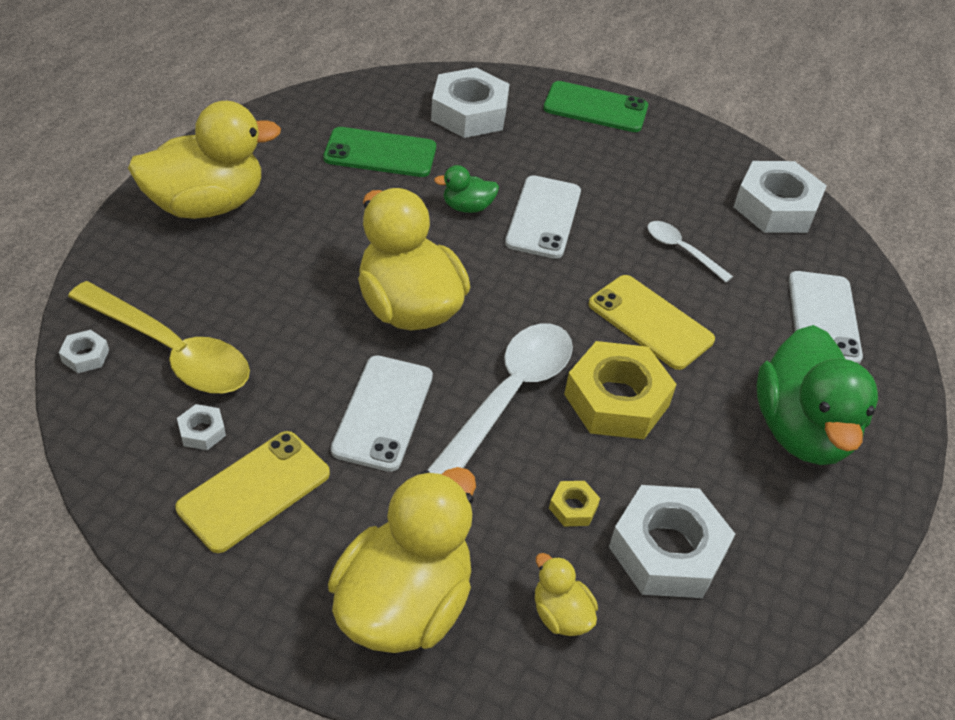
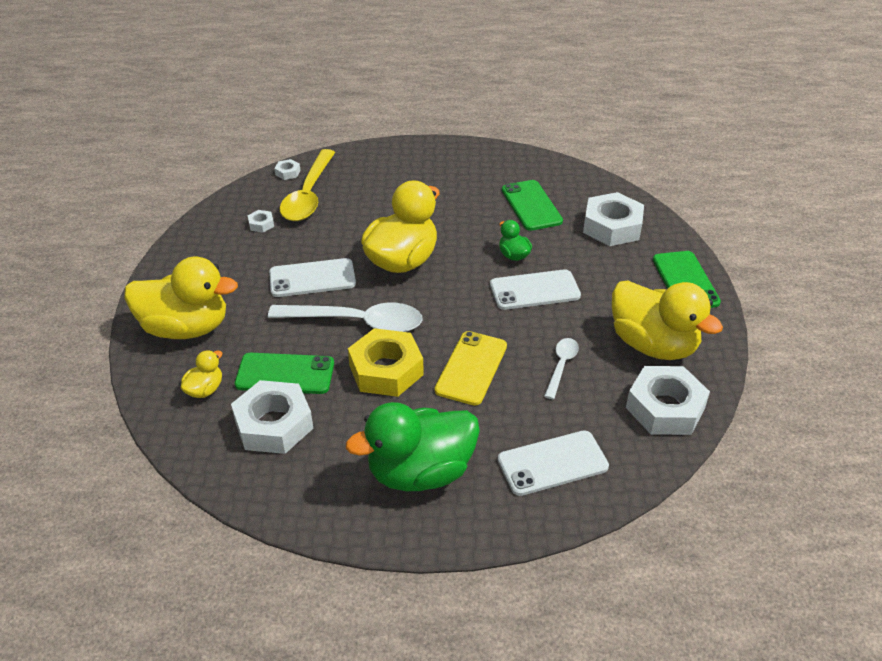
camera: 70 degrees right, 5 degrees down
(207, 204) = (426, 164): yellow duck -> yellow duck (653, 345)
(254, 491) = (232, 254): yellow phone -> none
(573, 507) = (285, 374): yellow nut -> green phone

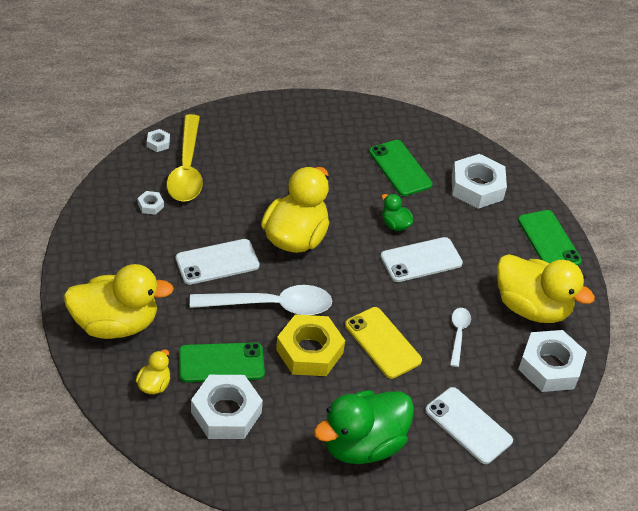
camera: 15 degrees left, 5 degrees up
(471, 368) = (382, 343): yellow phone -> yellow phone turned 45 degrees counterclockwise
(552, 463) = (468, 425): white phone -> white phone turned 75 degrees clockwise

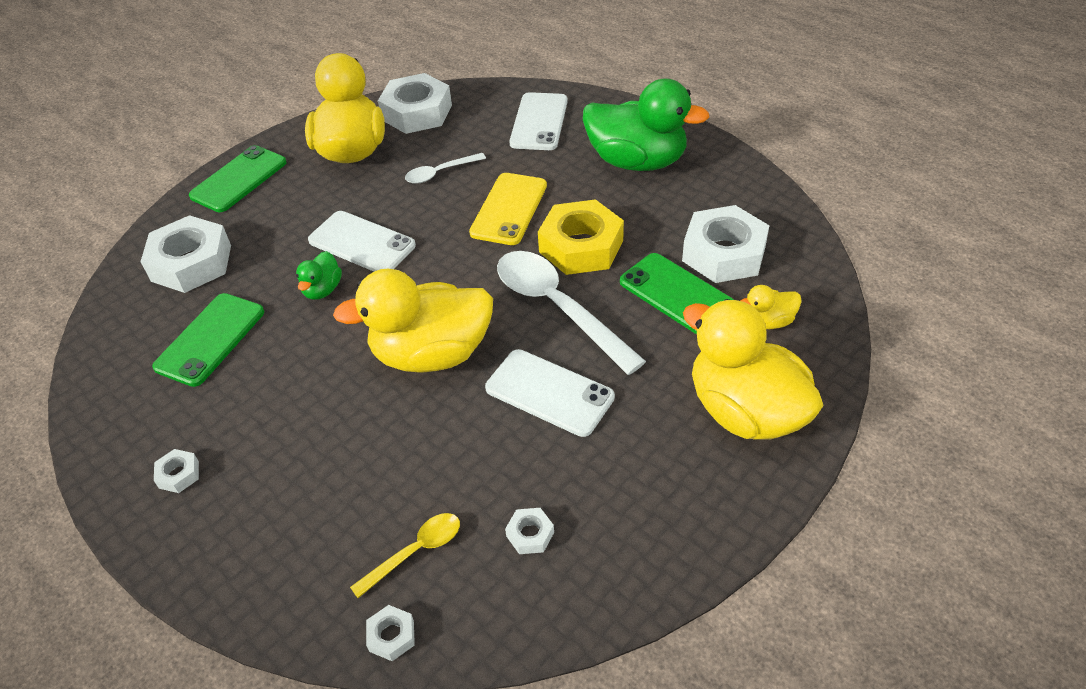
camera: 120 degrees left, 0 degrees up
(186, 169) = (416, 551): yellow spoon -> yellow spoon, size x0.51
(316, 124) = (179, 474): none -> white nut

